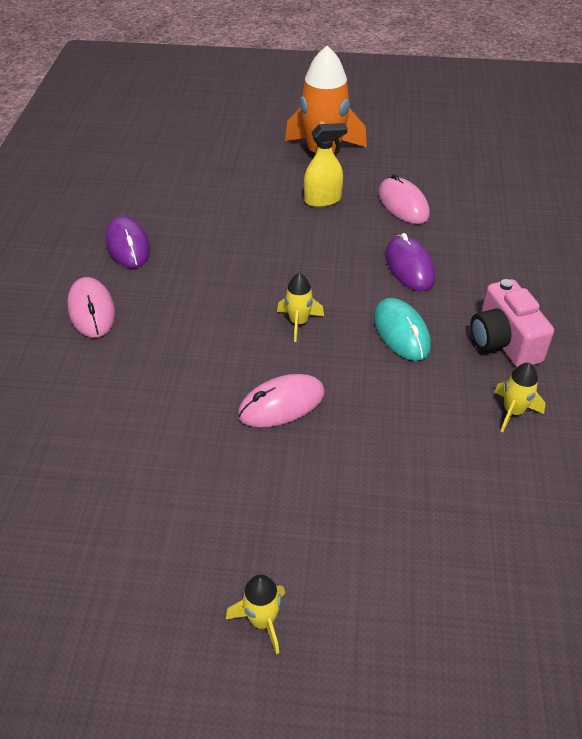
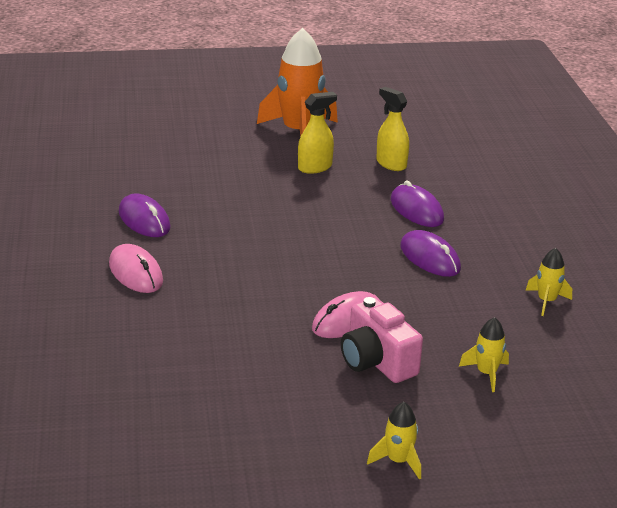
camera: 15 degrees left, 15 degrees down
(298, 322) = (335, 261): yellow rocket -> yellow rocket (486, 373)
(401, 332) = (429, 258): turquoise mouse -> purple mouse
(403, 204) = (391, 164): pink mouse -> yellow spray bottle
(503, 342) = (520, 255): pink camera -> pink camera (377, 362)

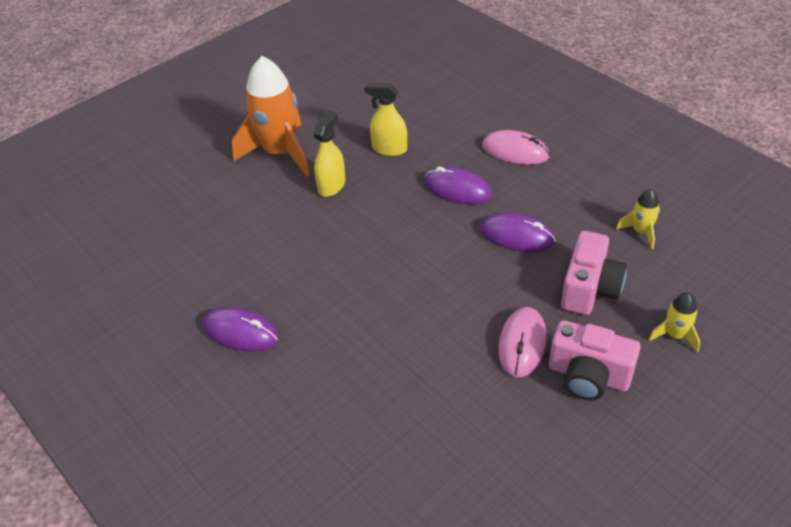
camera: 30 degrees left, 15 degrees up
(135, 273) = (295, 402): pink mouse -> pink mouse (515, 151)
(398, 461) = (708, 475): yellow rocket -> none
(449, 314) = (589, 289): none -> pink camera

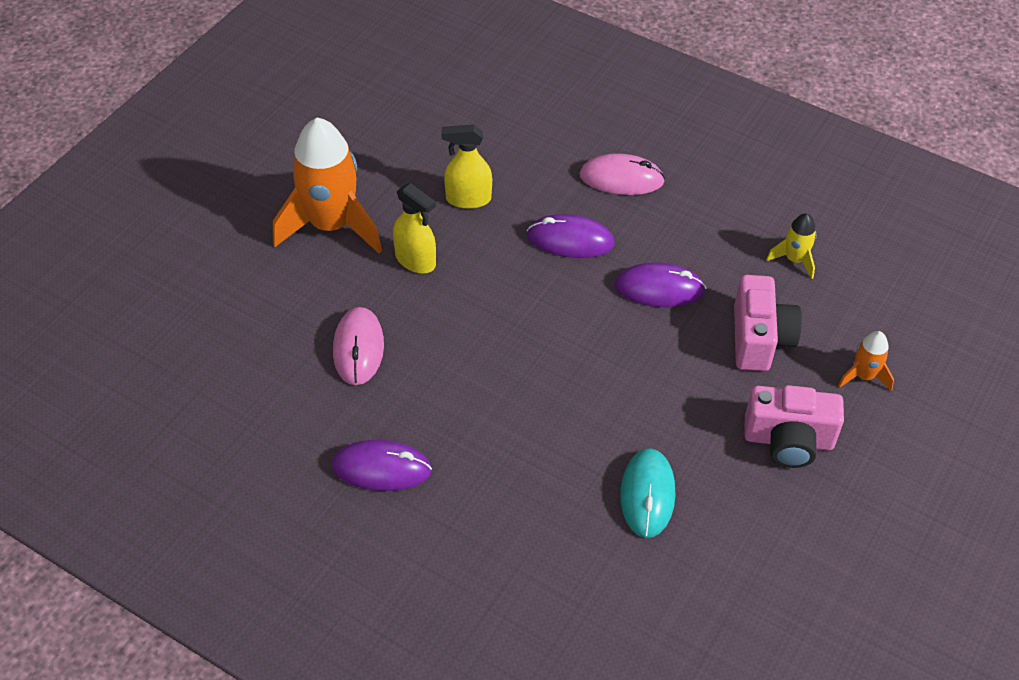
camera: 20 degrees left, 5 degrees up
(332, 186) = (415, 260): yellow spray bottle -> yellow spray bottle turned 120 degrees clockwise
(447, 396) = (647, 494): none -> turquoise mouse
(522, 344) = (707, 418): pink mouse -> pink mouse (358, 348)
(675, 335) = (863, 376): yellow rocket -> orange rocket

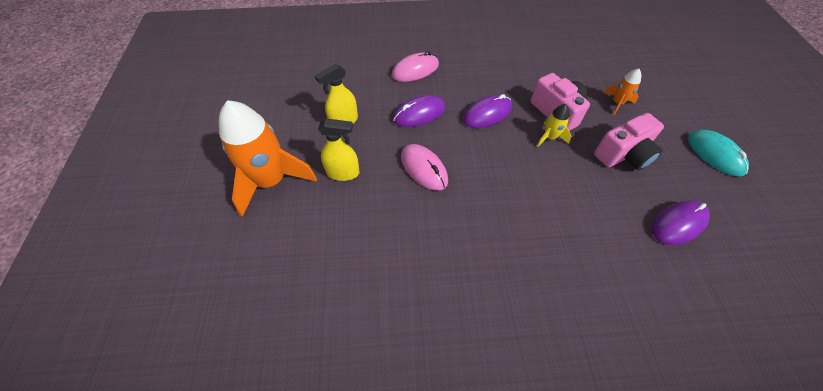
camera: 35 degrees left, 5 degrees up
(358, 348) = (353, 250): pink mouse -> pink mouse (424, 168)
(381, 468) = (439, 326): purple mouse -> purple mouse (678, 224)
(647, 494) = (596, 231): turquoise mouse -> turquoise mouse (715, 154)
(794, 259) = (531, 66): yellow rocket -> yellow rocket (550, 137)

